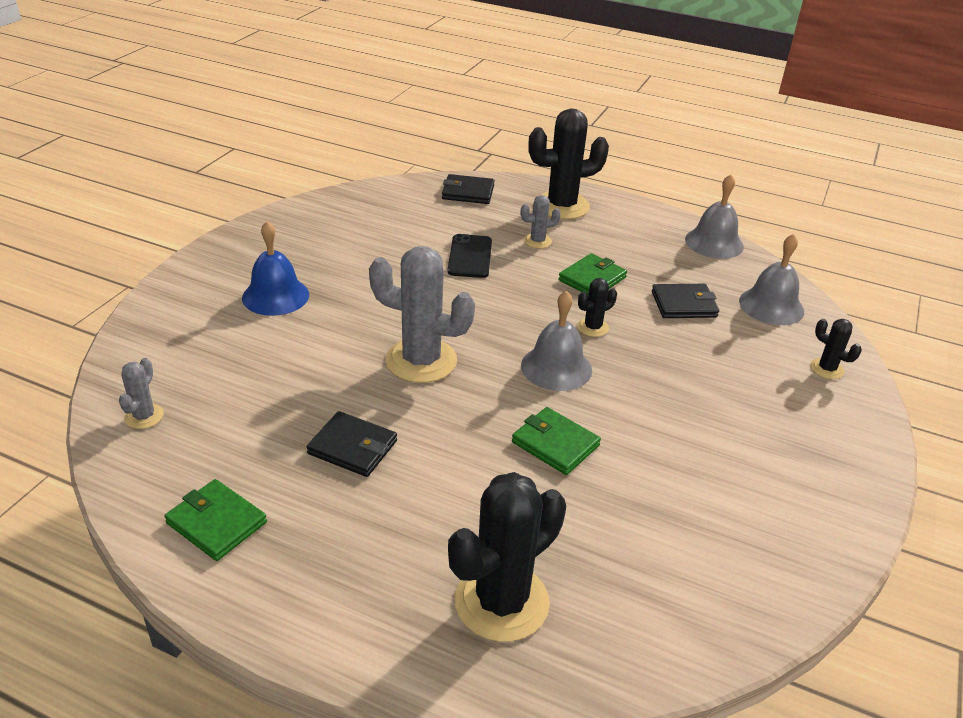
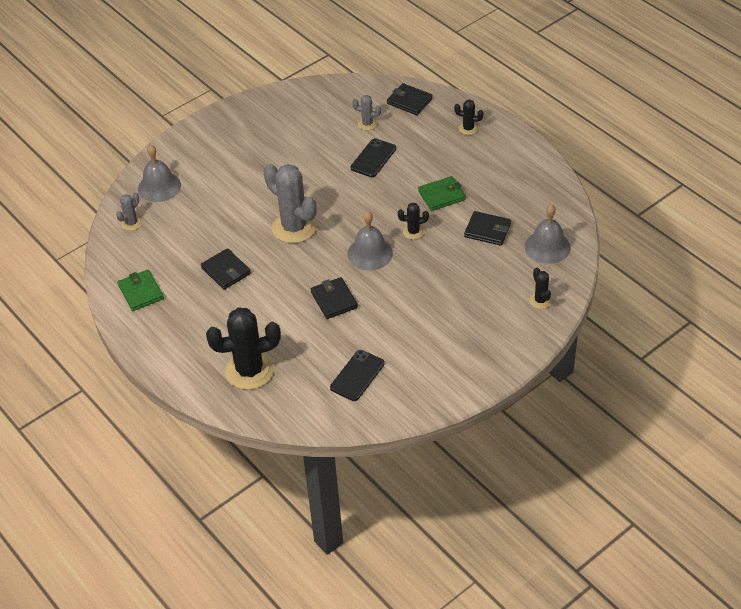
camera: 30 degrees right, 10 degrees up
(275, 296) = (236, 160): blue bell -> none
(537, 241) = (428, 156): grey cactus -> grey cactus (367, 124)
(555, 444) = (334, 300): green wallet -> black wallet
(561, 206) = (468, 128): black cactus -> black cactus, size x0.47
(683, 550) = (357, 375): none -> black phone
(714, 243) = (554, 186): grey bell -> grey bell (159, 187)

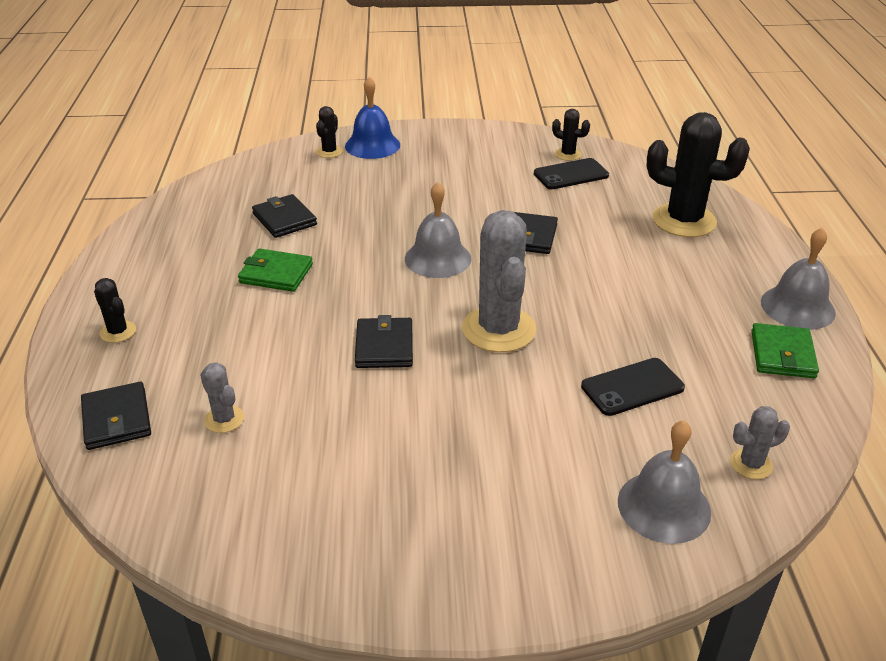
camera: 145 degrees left, 10 degrees down
(226, 271) = (638, 323): black wallet -> black wallet (384, 346)
(373, 158) = (288, 362): black phone -> black phone (632, 387)
(413, 232) = (361, 255): black cactus -> black cactus (568, 154)
(521, 324) = (372, 145): none -> blue bell
(547, 247) = (254, 181): grey bell -> grey bell (797, 307)

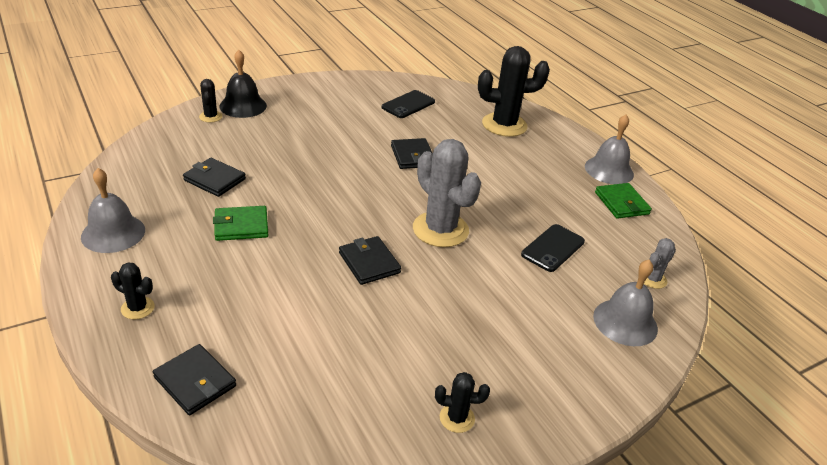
camera: 30 degrees left, 0 degrees up
(224, 419) = (287, 354): grey cactus -> none
(372, 145) = (243, 106): blue bell -> black bell
(437, 258) = (359, 186): grey bell -> grey bell (113, 233)
(568, 154) = (395, 90): black cactus -> black cactus (457, 418)

